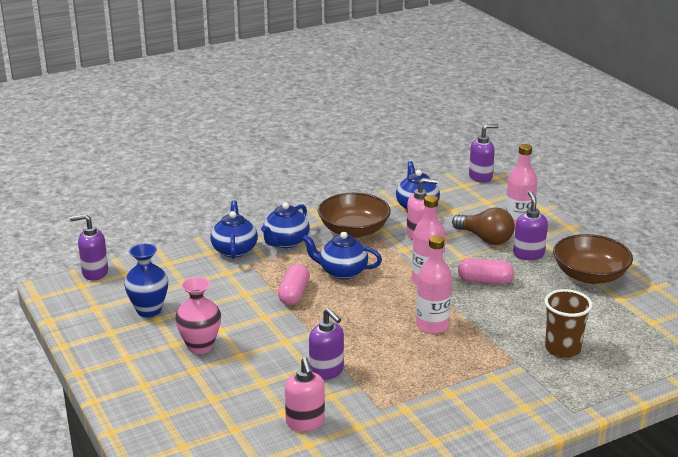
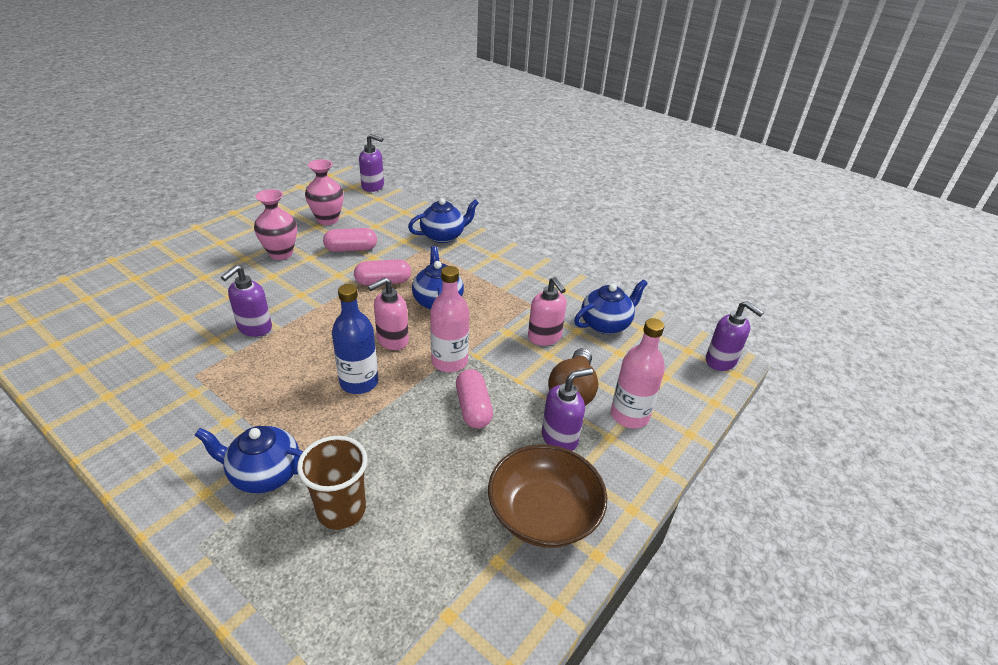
camera: 65 degrees right, 10 degrees up
(95, 273) = (373, 187): purple soap dispenser -> purple soap dispenser turned 135 degrees clockwise
(149, 310) = (328, 220): blue vase -> pink vase
(221, 303) = (351, 249): none -> pink capsule
(285, 242) = (473, 258): blue teapot -> blue teapot (264, 474)
(305, 423) = (169, 332): pink soap dispenser -> pink soap dispenser (392, 340)
(353, 230) = (523, 292): brown bowl -> none
(432, 325) = (359, 382): pink bottle -> blue bottle

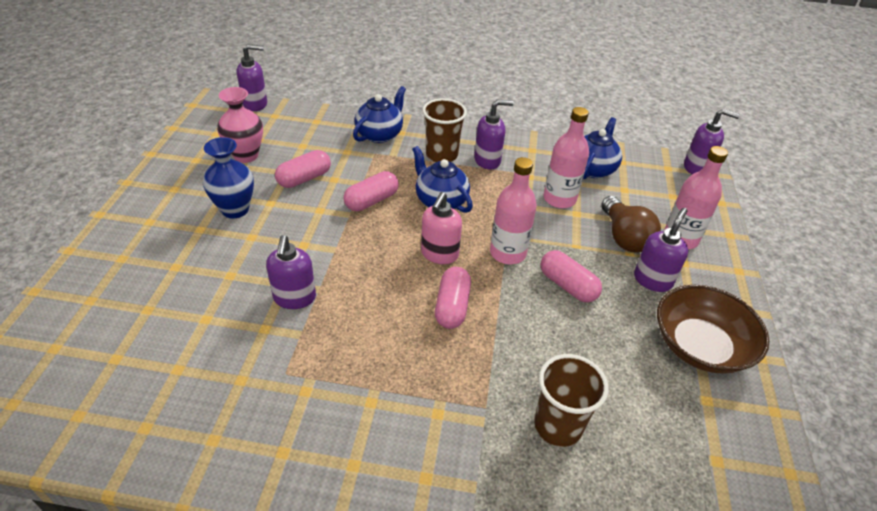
camera: 30 degrees left, 5 degrees up
(264, 474) = (460, 431): blue teapot -> none
(281, 254) = (235, 210): pink vase -> blue vase
(359, 382) = (452, 306): blue bottle -> pink capsule
(477, 267) = (441, 155): none -> brown cup
(512, 285) = (487, 160): none -> purple soap dispenser
(544, 337) = (559, 199): pink soap dispenser -> pink bottle

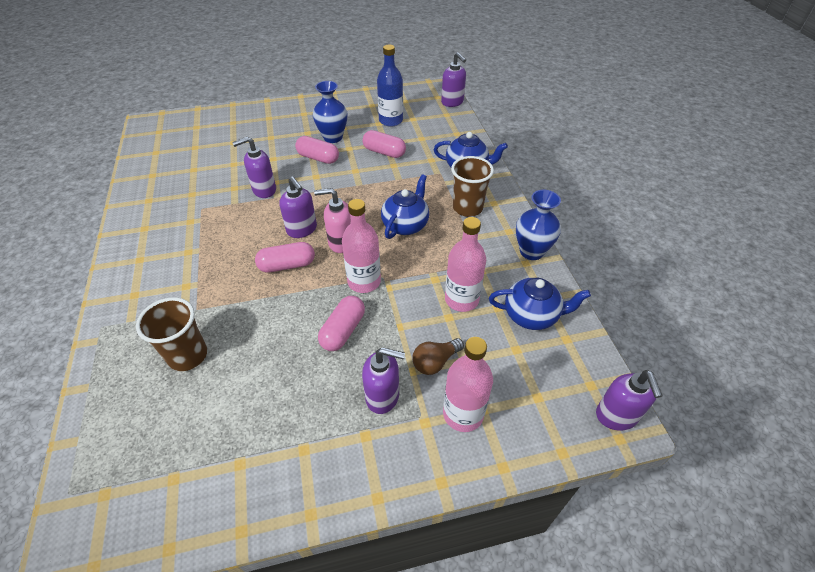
camera: 70 degrees right, 5 degrees up
(246, 155) = (390, 120): pink vase -> blue bottle
(371, 201) = (381, 190): pink capsule -> pink capsule (318, 158)
(487, 160) = (482, 237): purple soap dispenser -> purple soap dispenser (302, 230)
(521, 142) = (531, 251): none -> blue vase
(624, 237) = (435, 362): brown light bulb -> brown light bulb, size x0.67
(700, 346) = (307, 450): brown bowl -> none

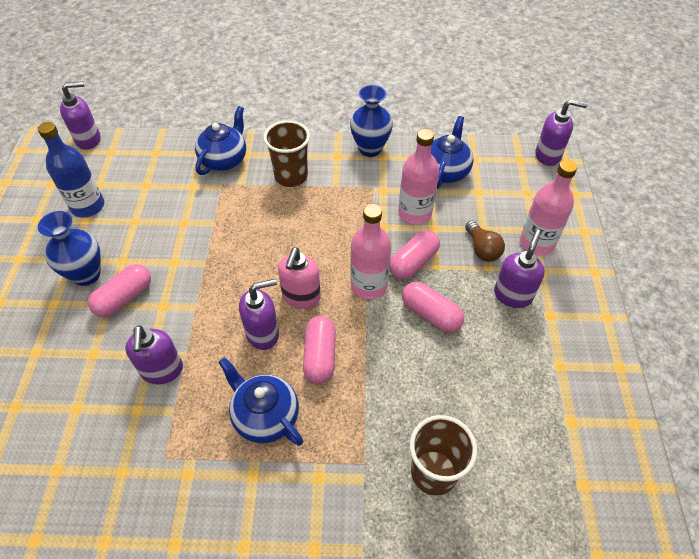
camera: 75 degrees left, 5 degrees up
(384, 152) = (153, 226): pink capsule -> pink capsule (413, 262)
(405, 225) = (295, 233): blue teapot -> blue teapot (265, 416)

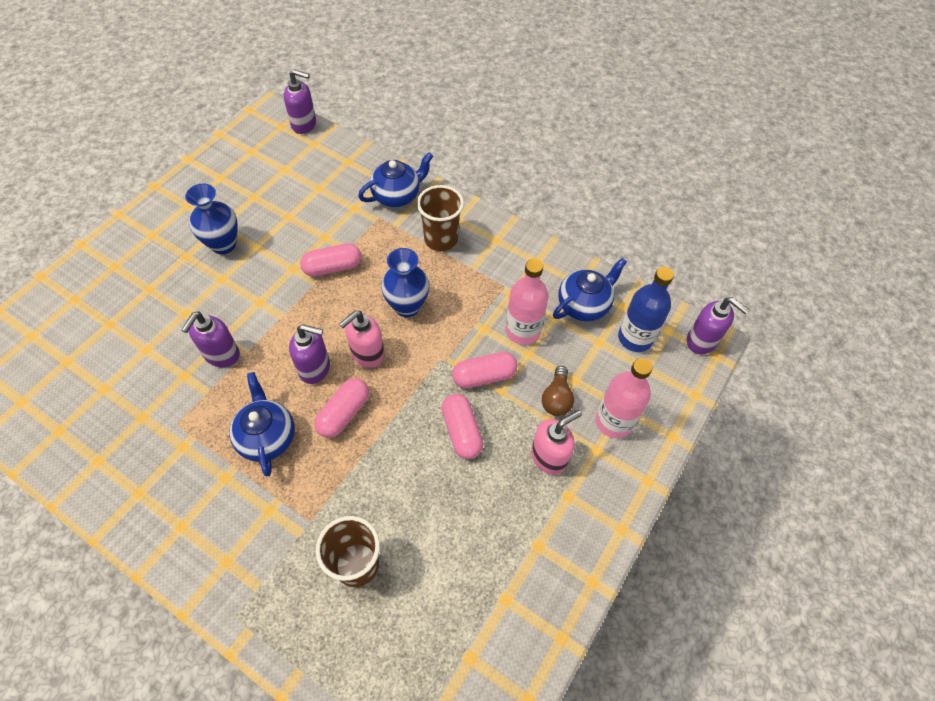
camera: 30 degrees right, 5 degrees up
(88, 206) = (263, 185): blue bottle -> blue bottle (635, 338)
(124, 298) = (236, 279): pink capsule -> pink capsule (332, 267)
(369, 285) = (430, 375): pink bottle -> none
(370, 149) = (531, 247): blue vase -> blue vase (407, 306)
(512, 295) = (549, 457): purple soap dispenser -> pink soap dispenser

